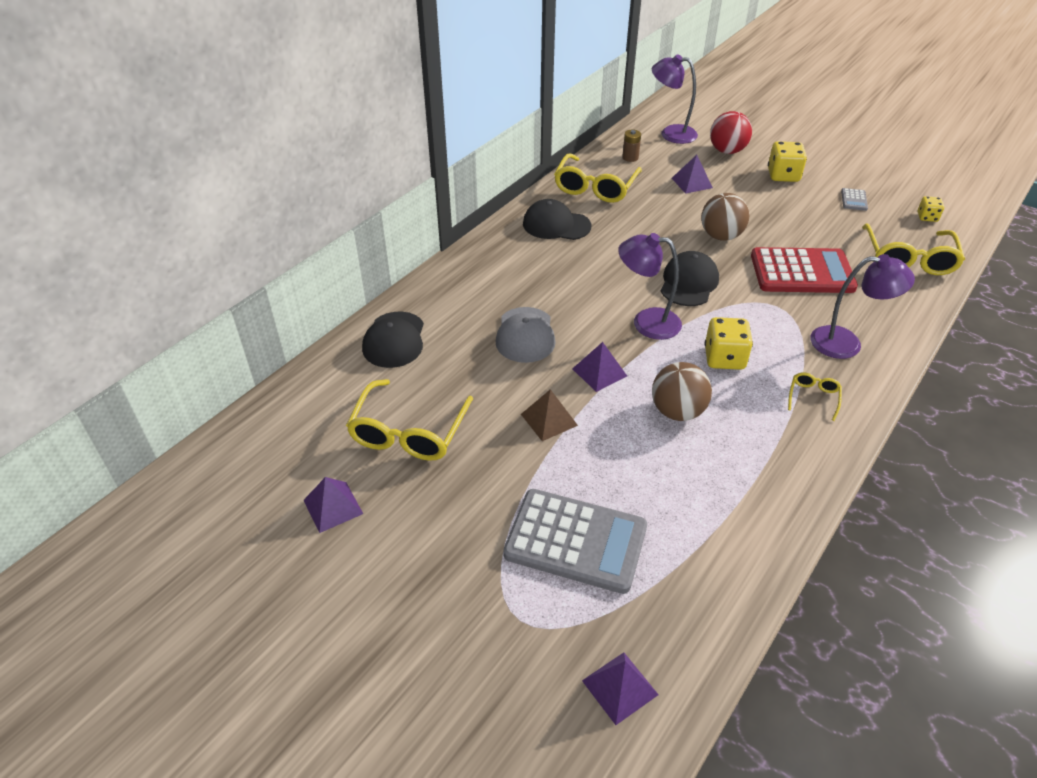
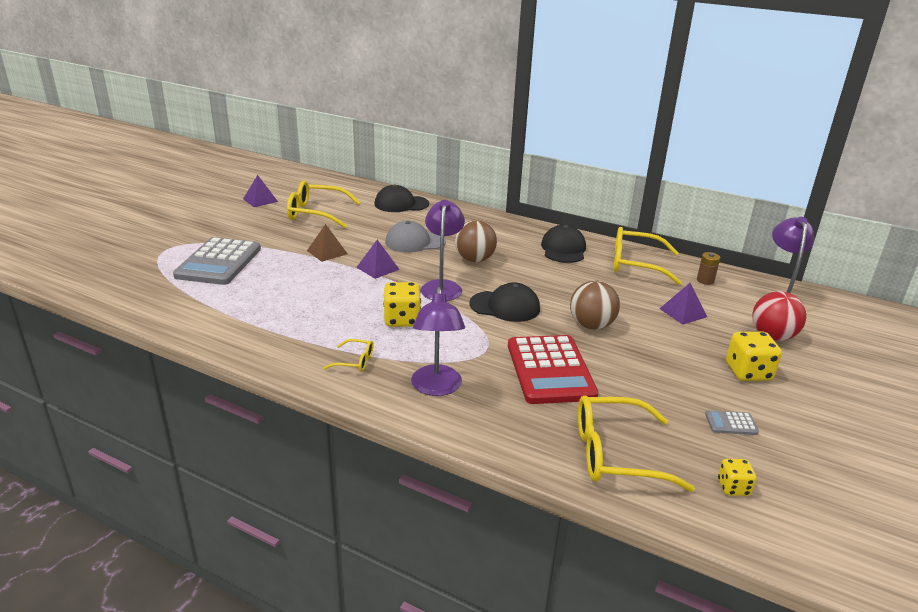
camera: 80 degrees right, 15 degrees down
(620, 687) = (109, 276): purple pyramid -> none
(677, 411) = (336, 297): brown ball -> brown ball (474, 260)

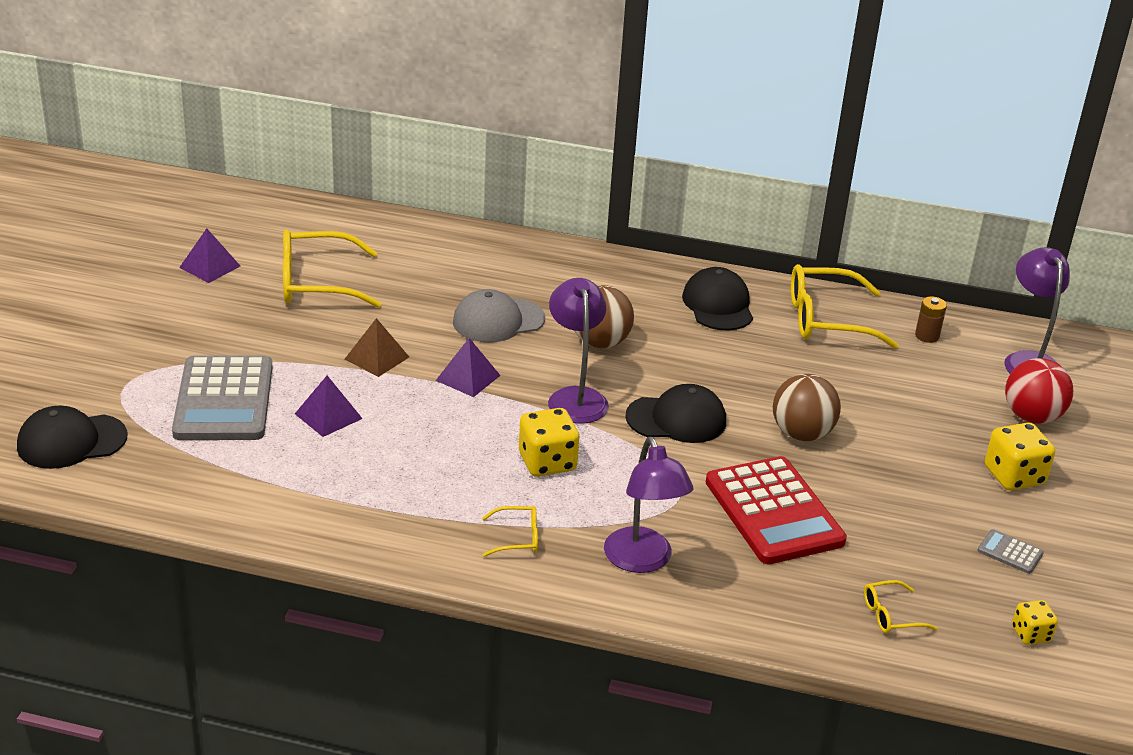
camera: 15 degrees left, 5 degrees up
(401, 204) = (440, 246): black cap -> black cap (71, 441)
(616, 454) = (891, 615): yellow glasses -> yellow glasses, size x0.47
(683, 312) = (912, 395): purple pyramid -> purple pyramid (328, 416)
(731, 423) = (1010, 552): grey calculator -> grey calculator turned 45 degrees clockwise

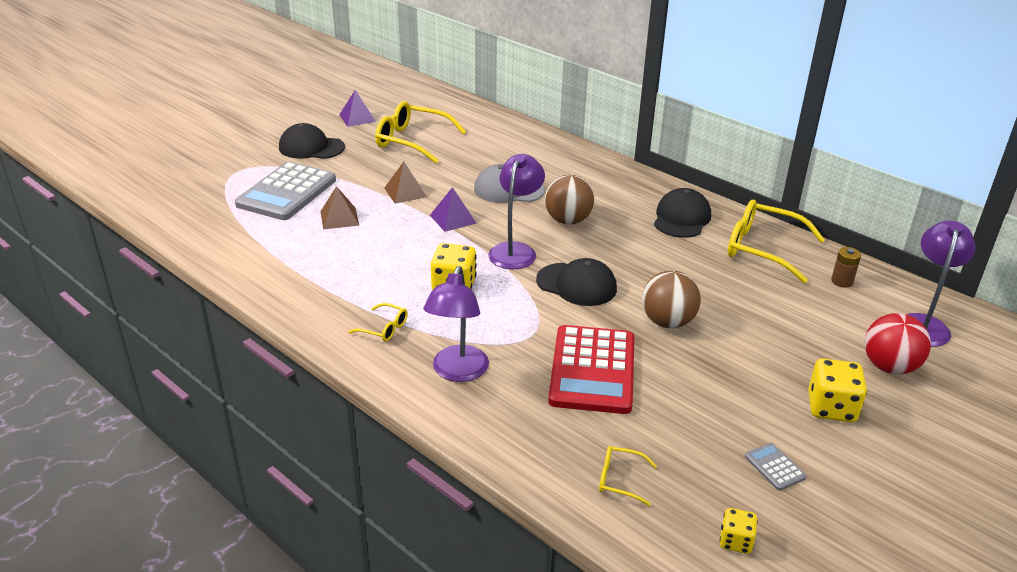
camera: 30 degrees right, 0 degrees up
(71, 441) = (178, 192): black cap -> black cap (311, 147)
(328, 416) = (339, 218): purple pyramid -> brown pyramid

